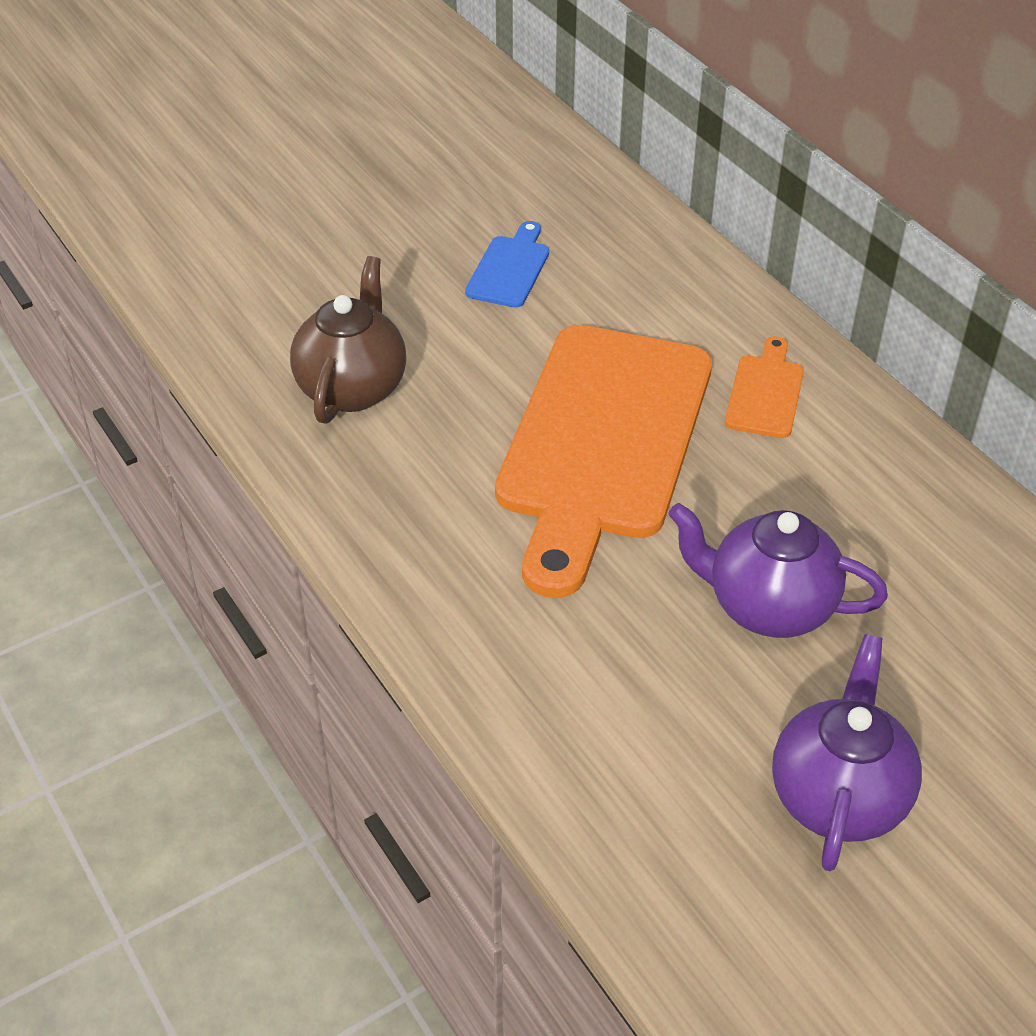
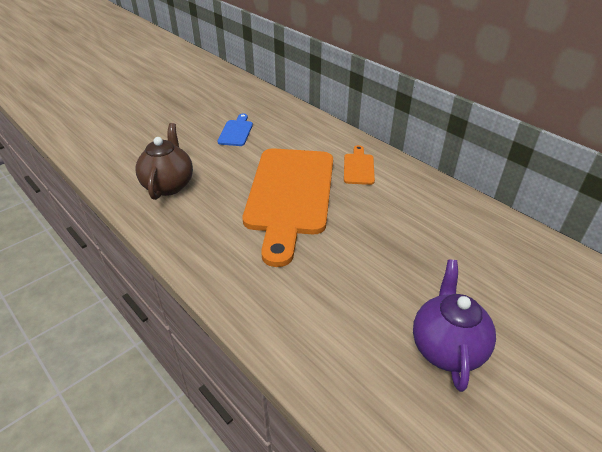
camera: 10 degrees left, 5 degrees down
(768, 607) = (385, 258): purple teapot -> none

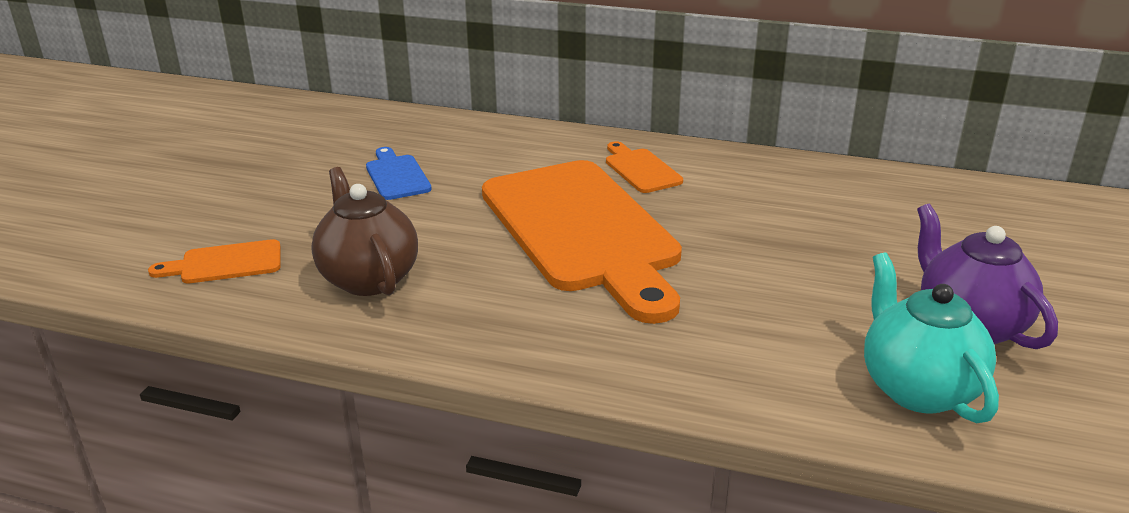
camera: 30 degrees left, 10 degrees down
(122, 155) = (225, 263): none -> orange cutting board
(368, 374) = (917, 389): none -> turquoise teapot

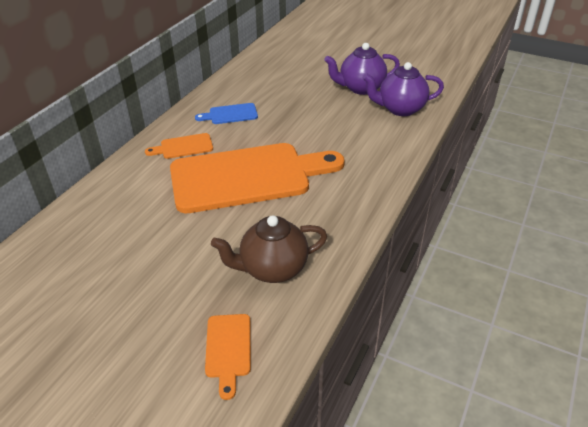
camera: 80 degrees left, 10 degrees up
(397, 176) = (133, 253): blue cutting board -> blue cutting board (230, 114)
(917, 389) = (400, 109): turquoise teapot -> purple teapot

